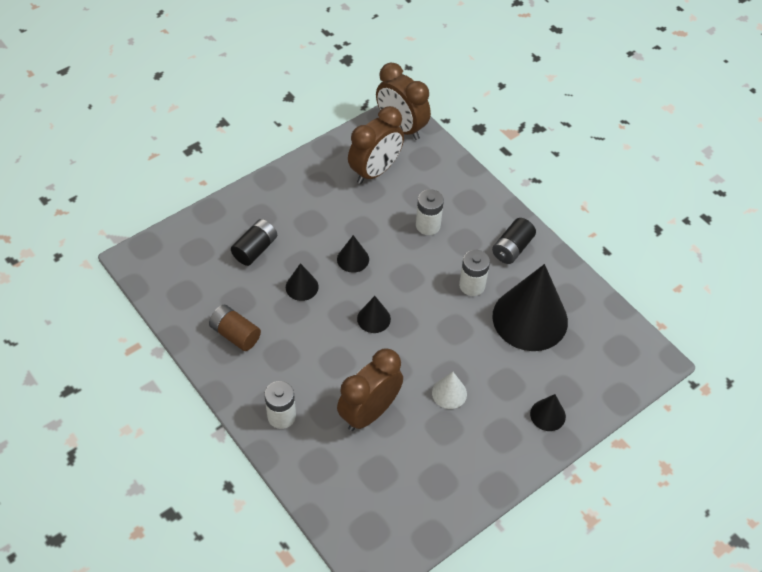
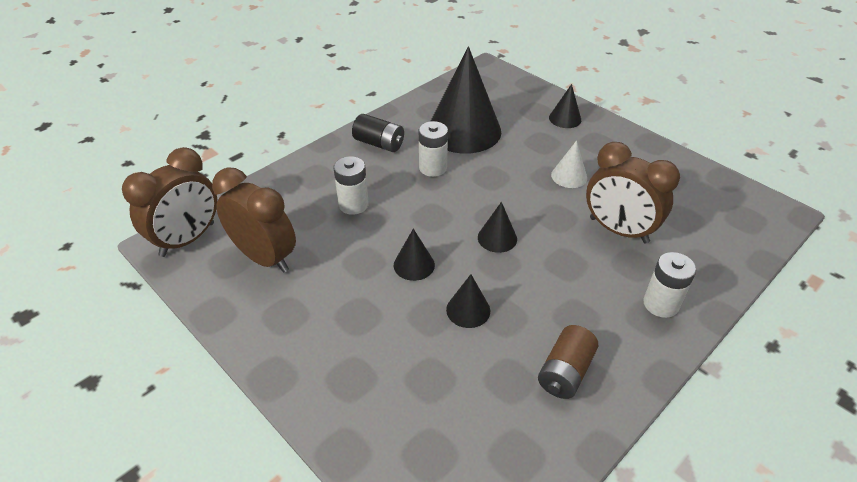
camera: 95 degrees left, 10 degrees down
(255, 249) = (414, 373): black battery -> none

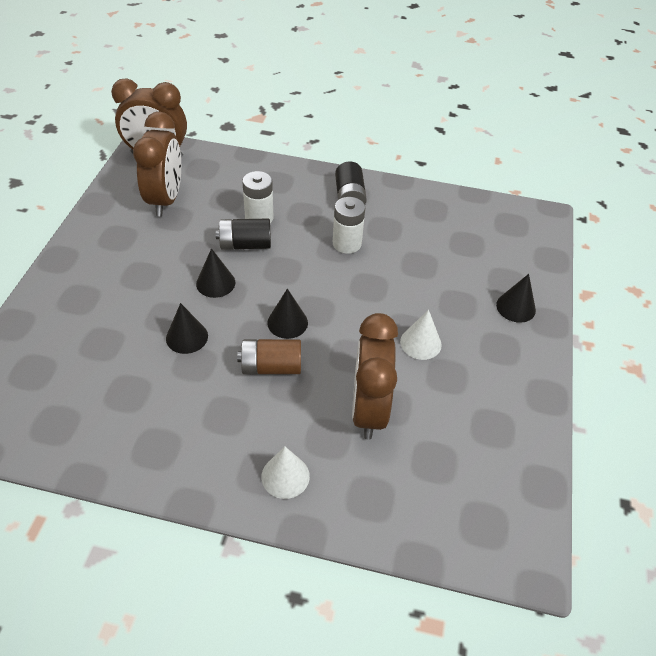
camera: 55 degrees right, 5 degrees up
(380, 227) = (245, 244): none -> black battery
(464, 130) = (420, 241): black cone -> none
(565, 372) = (155, 427): brown battery -> brown battery (271, 367)
(660, 304) = (285, 476): white battery -> white cone

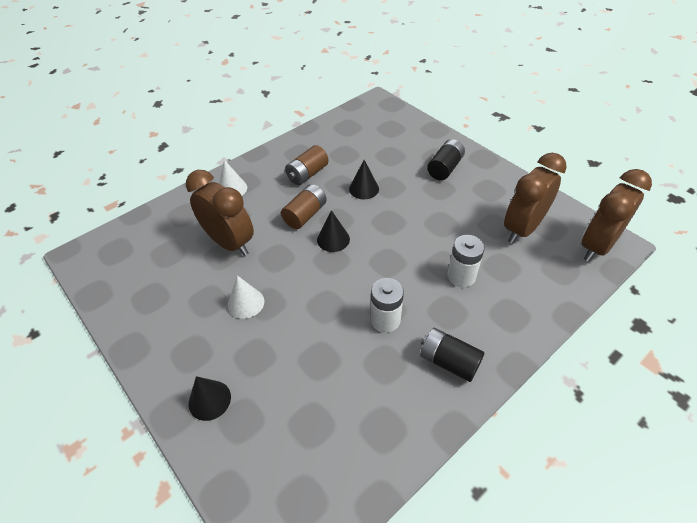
camera: 130 degrees right, 0 degrees up
(166, 200) = (522, 228): brown clock -> brown clock turned 90 degrees clockwise
(196, 408) = (307, 174): none -> brown battery
(215, 283) = (402, 219): black cone -> none
(245, 244) = (432, 252): black battery -> black battery (445, 168)

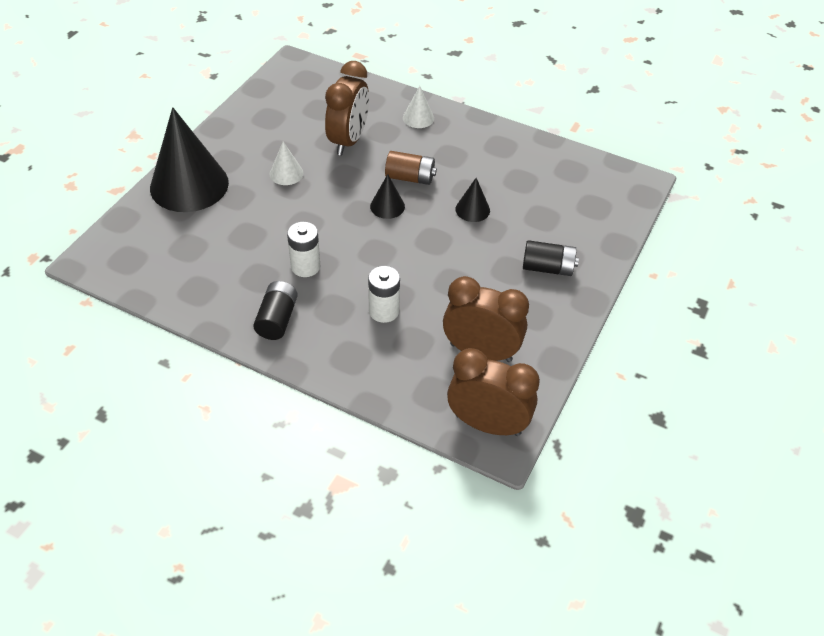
camera: 65 degrees right, 0 degrees up
(209, 400) = (189, 185): black cone -> black cone, size x2.26
(307, 174) = (470, 162): brown battery -> none

